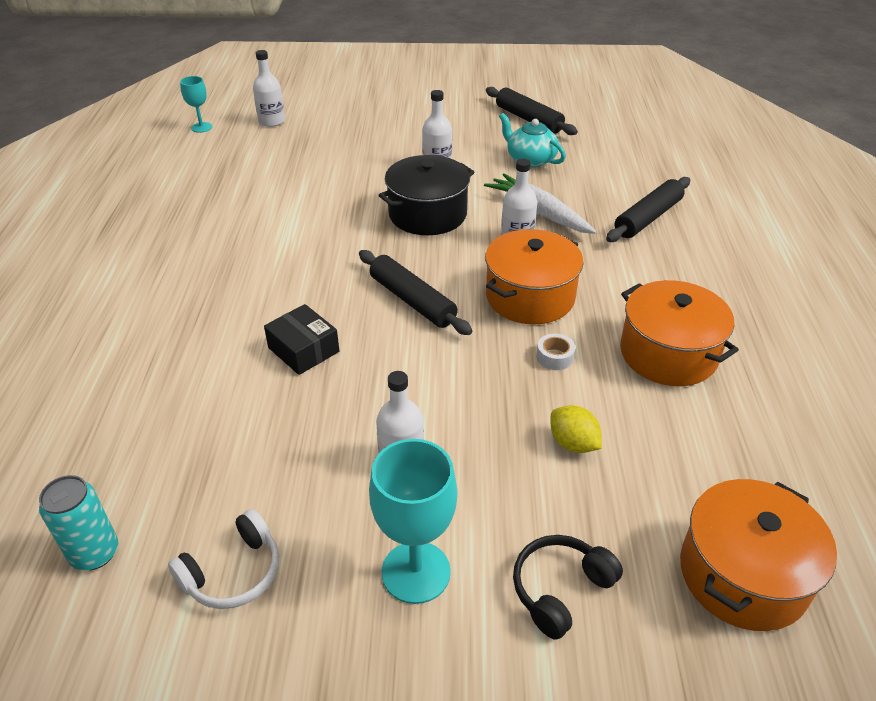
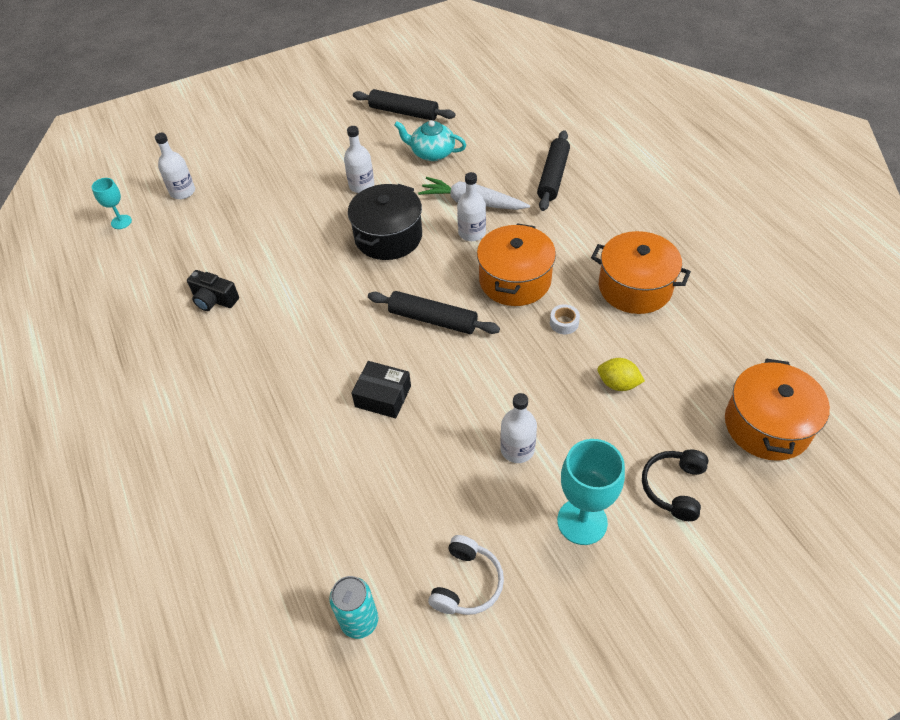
camera: 25 degrees left, 10 degrees up
(222, 210) = (214, 300): none -> black camera

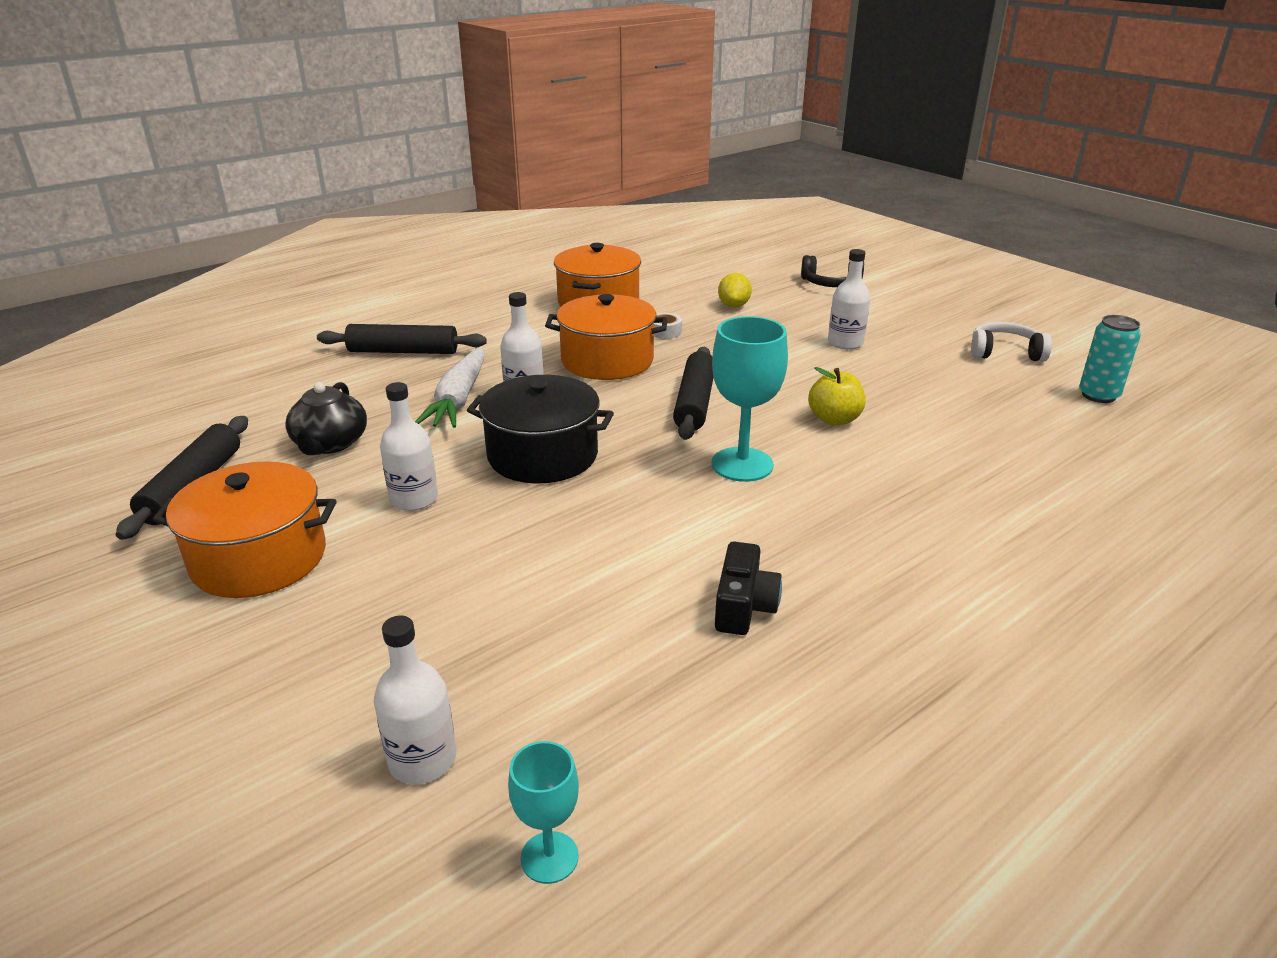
camera: 105 degrees left, 20 degrees down
(383, 396) = (834, 419): black box -> yellow apple
(432, 153) = (330, 444): turquoise teapot -> black teapot
(582, 521) = (896, 313): turquoise goblet -> turquoise goblet (742, 464)
(766, 425) = (742, 256): orange pot -> orange pot (259, 558)

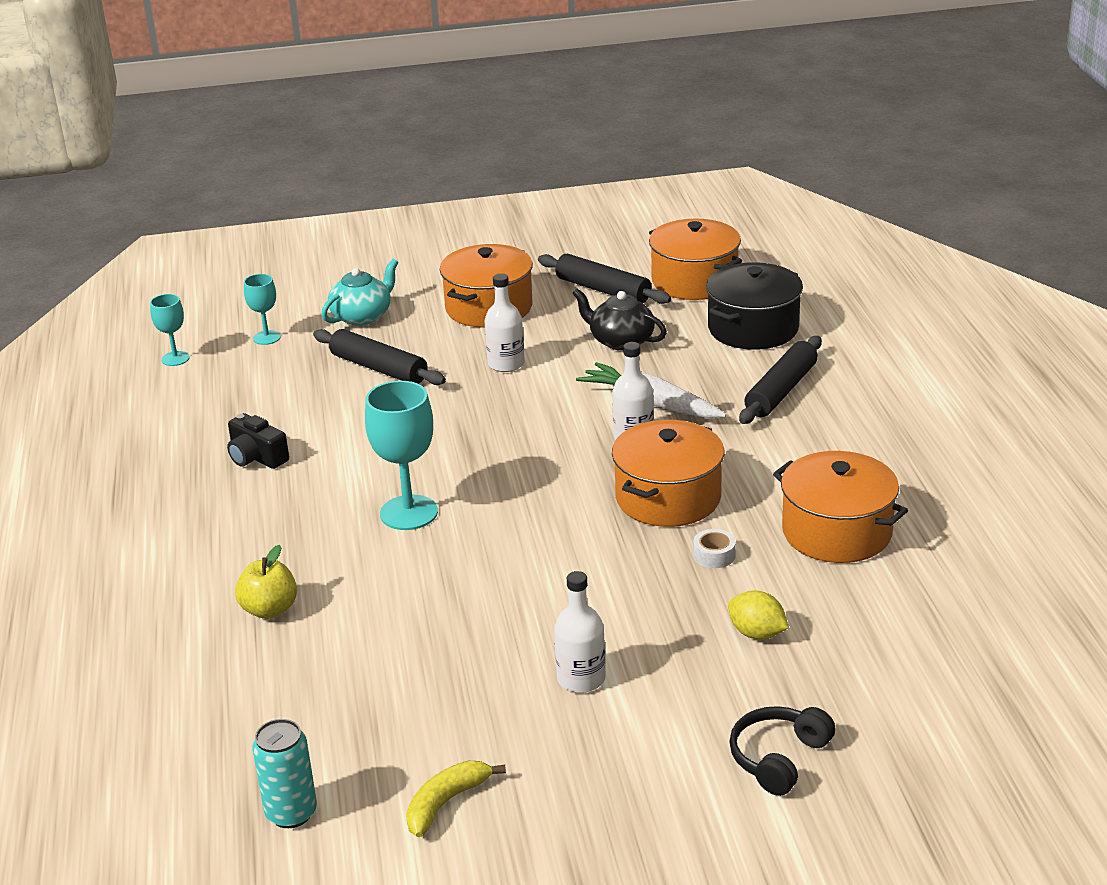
camera: 120 degrees right, 0 degrees up
(163, 435) = (694, 281): none -> orange pot
(311, 673) = (362, 316): none -> turquoise teapot
(422, 760) = (266, 338): white bottle -> turquoise goblet
(542, 455) = (516, 424): black pot -> black pot (753, 328)
(695, 403) = (533, 523): black rolling pin -> black rolling pin (379, 368)
(834, 419) = (428, 593): yellow apple -> yellow apple (269, 610)
(1005, 353) = (446, 803): white headphones -> yellow banana

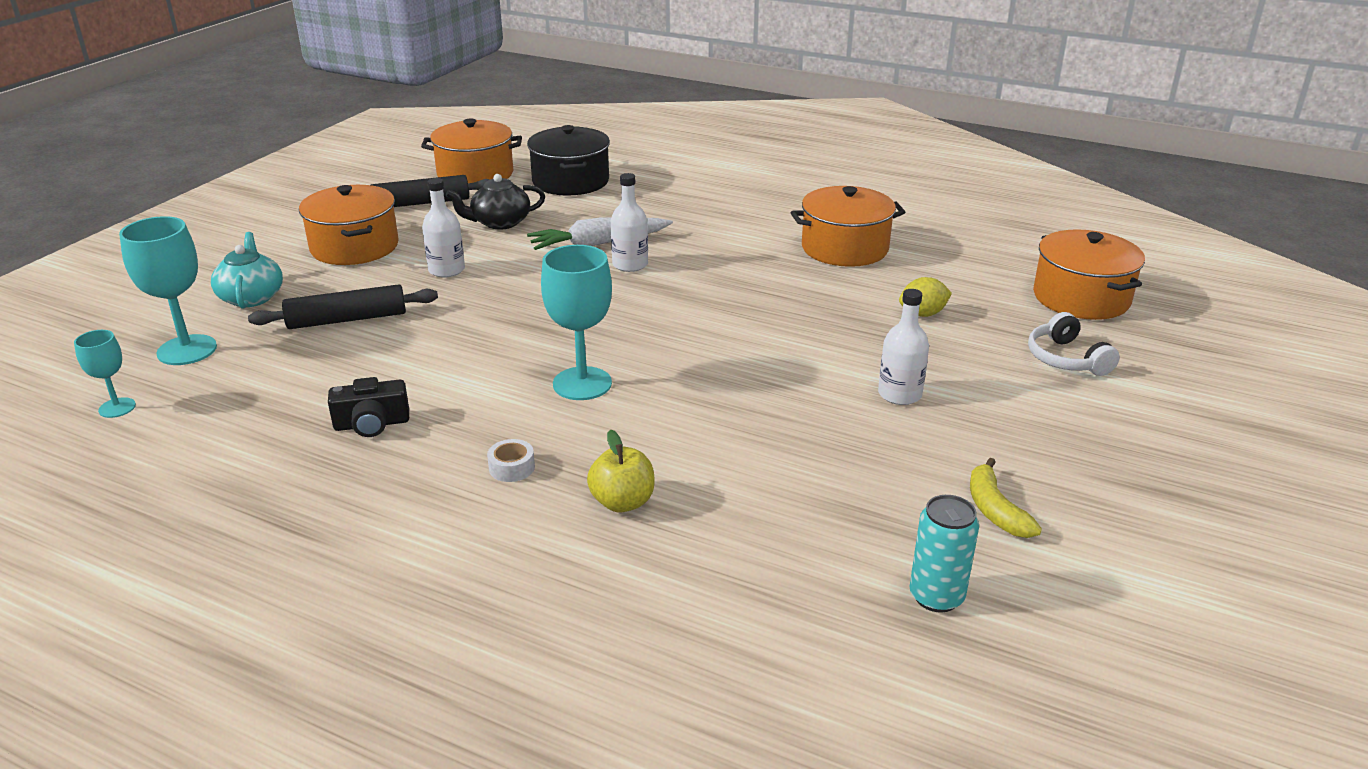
camera: 55 degrees left, 0 degrees up
(266, 338) = (187, 350): turquoise goblet -> turquoise goblet, size x1.78
(668, 498) = (724, 282): orange pot -> orange pot (1081, 298)
(714, 555) = (815, 293): white tape -> white tape (512, 467)
(778, 758) = (1066, 359): black headphones -> white headphones
(781, 390) = (659, 202): black rolling pin -> none

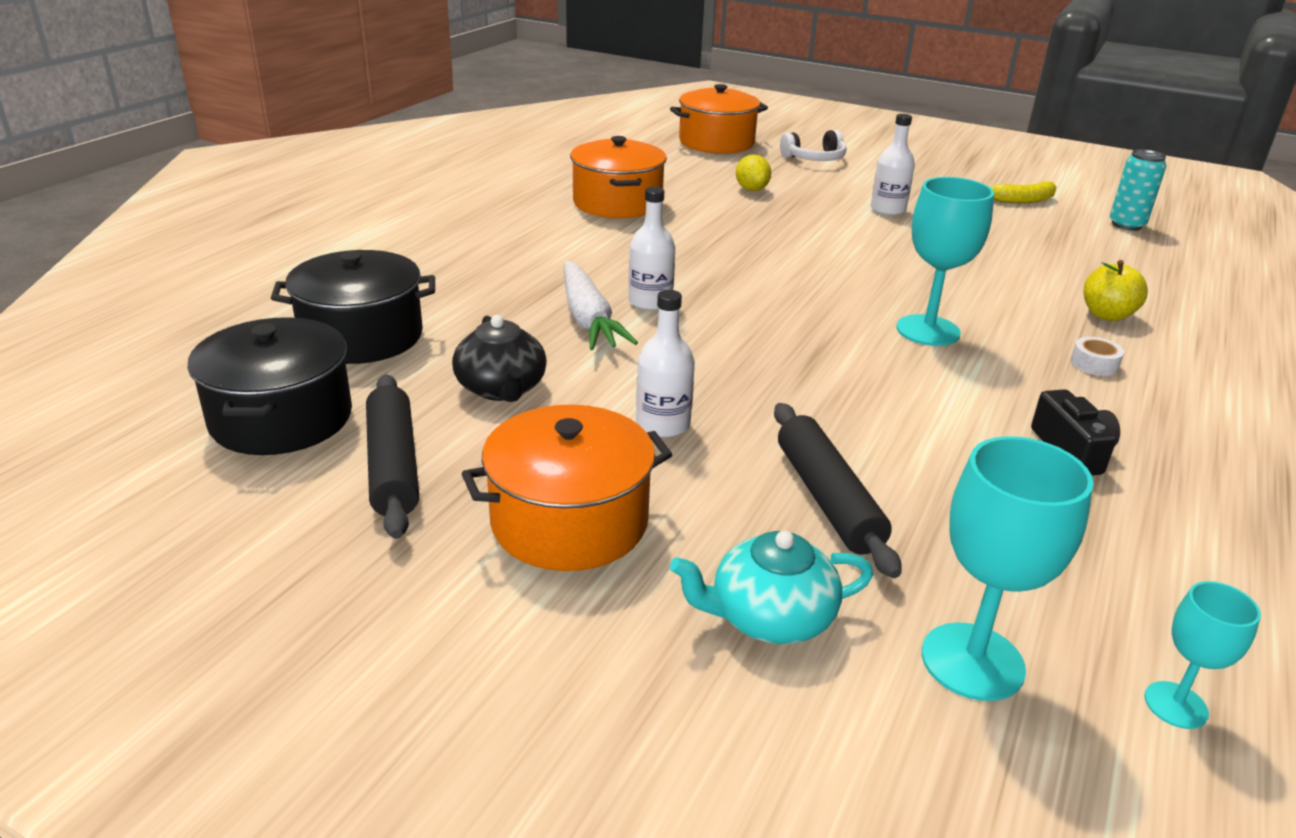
camera: 90 degrees left, 0 degrees up
(475, 174) = (281, 418): orange pot -> black pot

